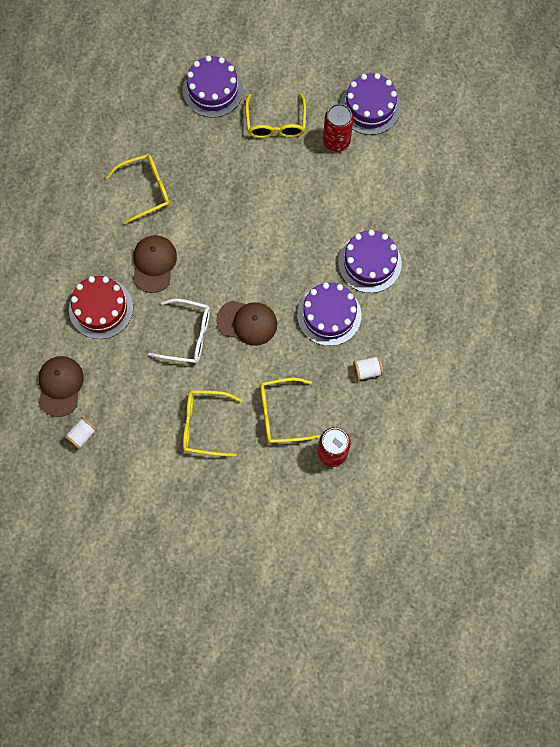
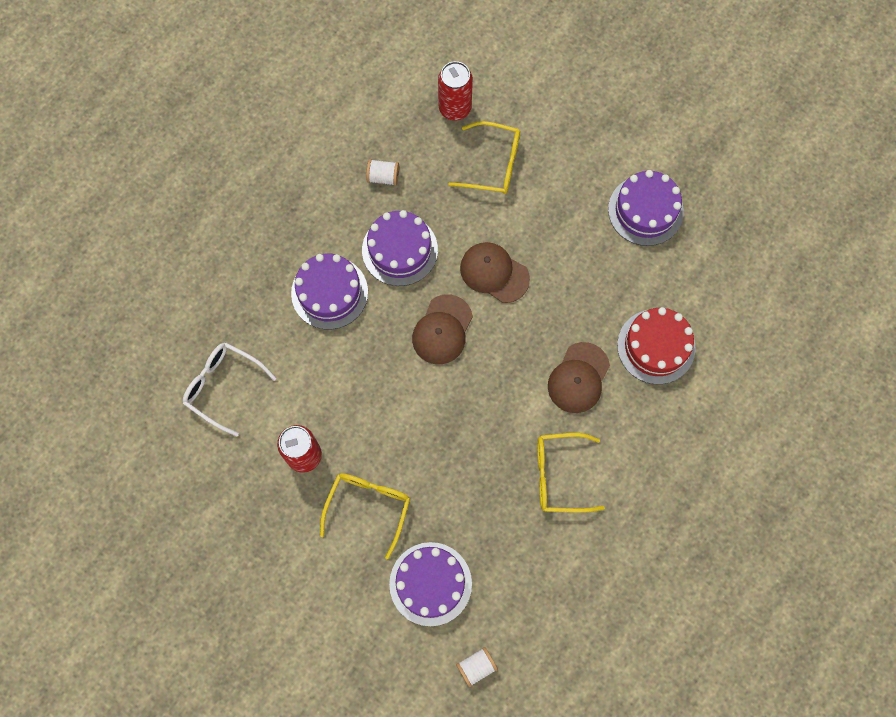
camera: 160 degrees left, 0 degrees up
(60, 386) = (726, 274): brown cap -> brown cap (442, 330)
(82, 435) = (715, 214): white spool -> white spool (476, 667)
(187, 335) = (566, 282): white glasses -> white glasses (224, 387)
(205, 425) = (578, 180): yellow glasses -> none
(370, 107) = (243, 487): purple cake -> purple cake (645, 210)

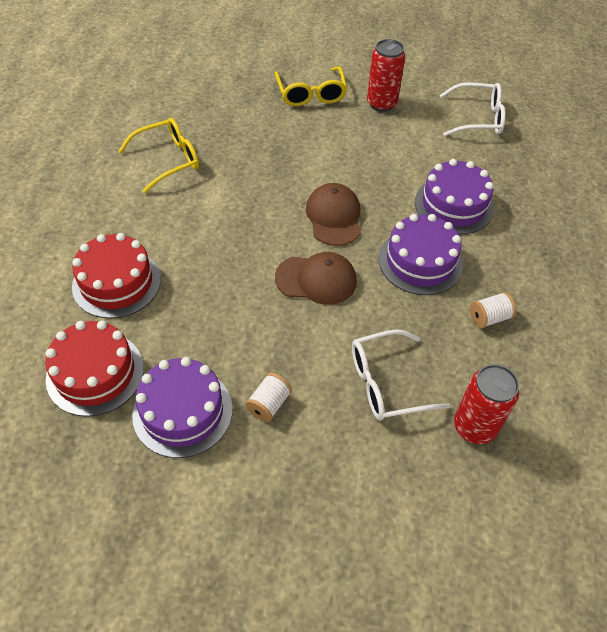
camera: 150 degrees right, 20 degrees down
(430, 583) = (236, 73): purple cake -> none
(476, 667) = (177, 49): white spool -> white spool (268, 404)
(492, 164) = (387, 383): yellow glasses -> white glasses
(578, 378) = (184, 229): brown cap -> none
(697, 269) = (95, 373): none -> red cake

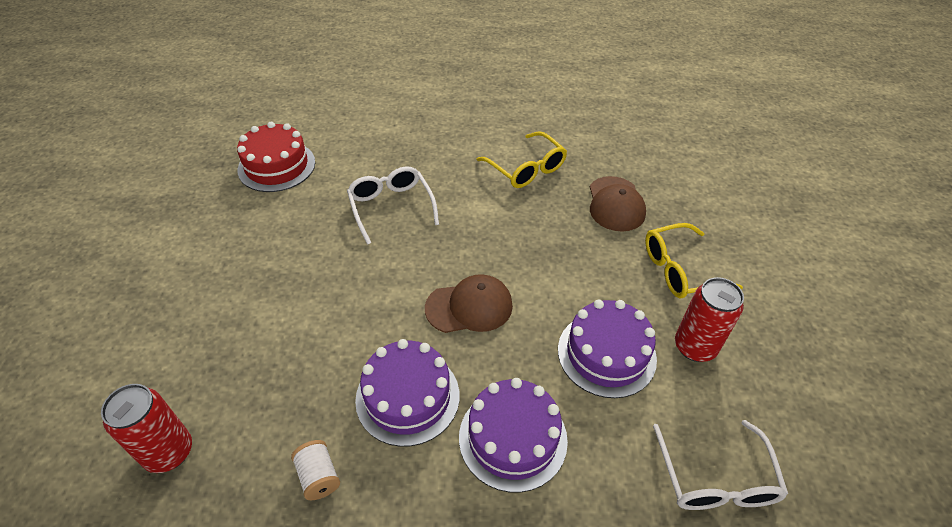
camera: 85 degrees right, 5 degrees down
(116, 282) = (368, 162): red cake -> none
(182, 411) = (232, 220): purple cake -> purple cake (606, 354)
(268, 404) = (229, 274): white spool -> none
(316, 279) = (376, 297): brown cap -> brown cap (615, 204)
(387, 383) = (238, 366): white glasses -> white glasses (391, 207)

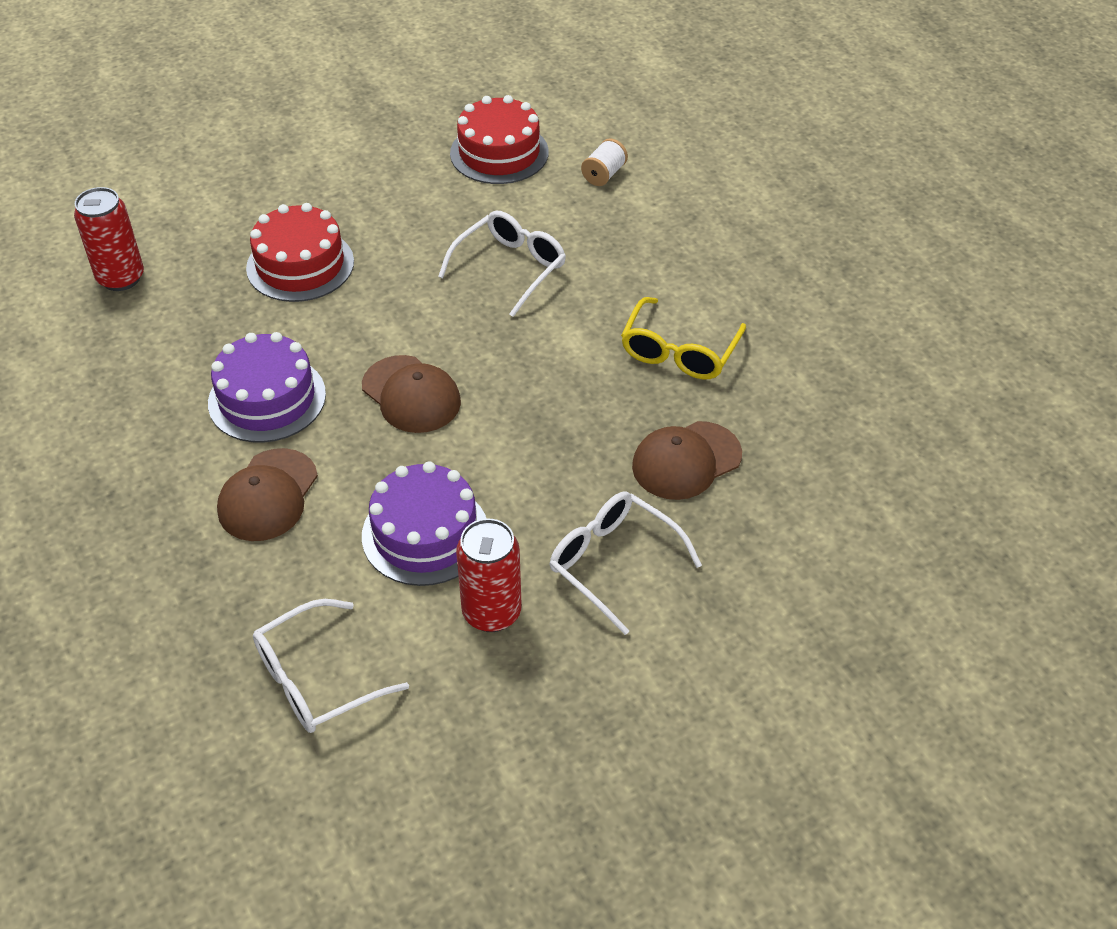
camera: 60 degrees right, 0 degrees up
(279, 316) = (300, 265): none -> red cake
(318, 476) = (150, 379): white spool -> white spool (604, 174)
(513, 438) = (268, 495): purple cake -> brown cap
(681, 270) = (614, 563): yellow glasses -> white glasses

